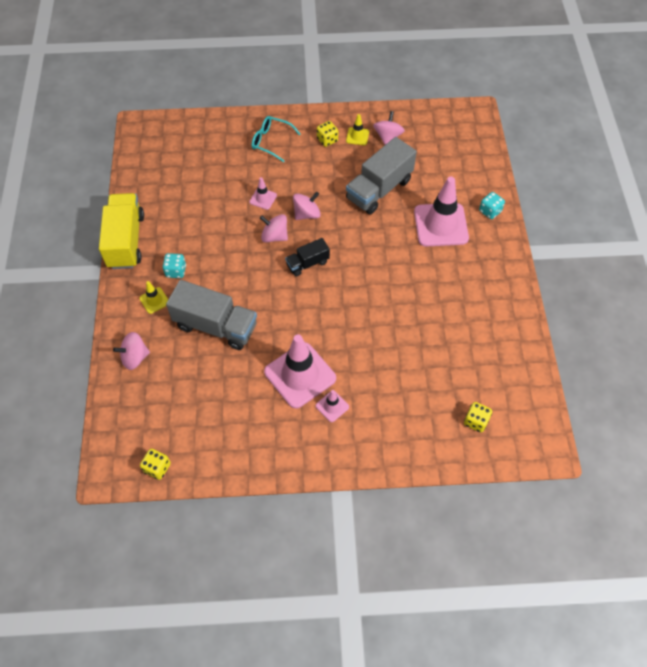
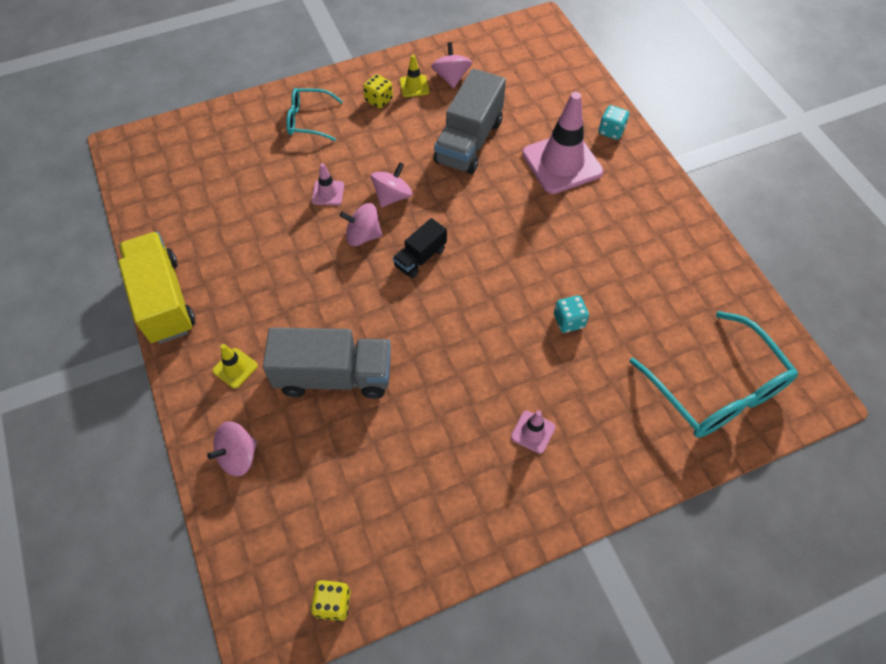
camera: 20 degrees left, 0 degrees up
(176, 271) = (249, 320): turquoise dice -> turquoise dice (568, 321)
(300, 375) = (473, 404): pink traffic cone -> none
(476, 421) = (717, 390): yellow dice -> turquoise glasses

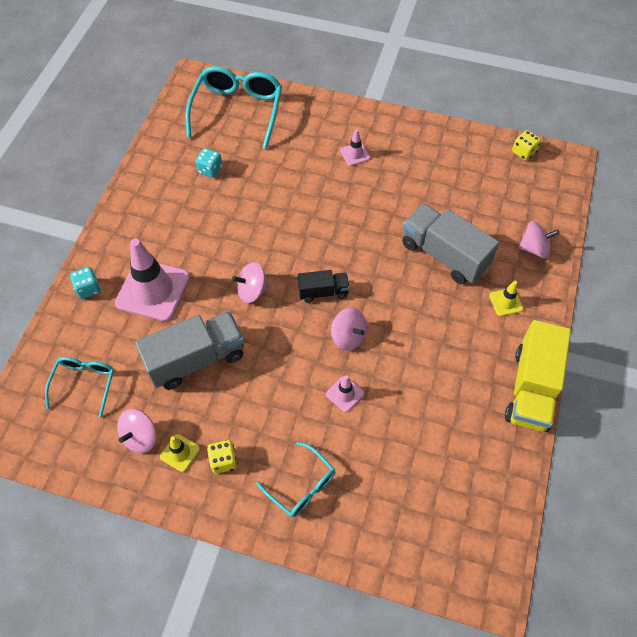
camera: 140 degrees left, 0 degrees up
(392, 196) = (299, 354): pink spinning top -> pink spinning top (252, 291)
(528, 79) = (85, 383): none -> turquoise glasses
(568, 321) = (273, 191): turquoise dice -> turquoise dice (210, 170)

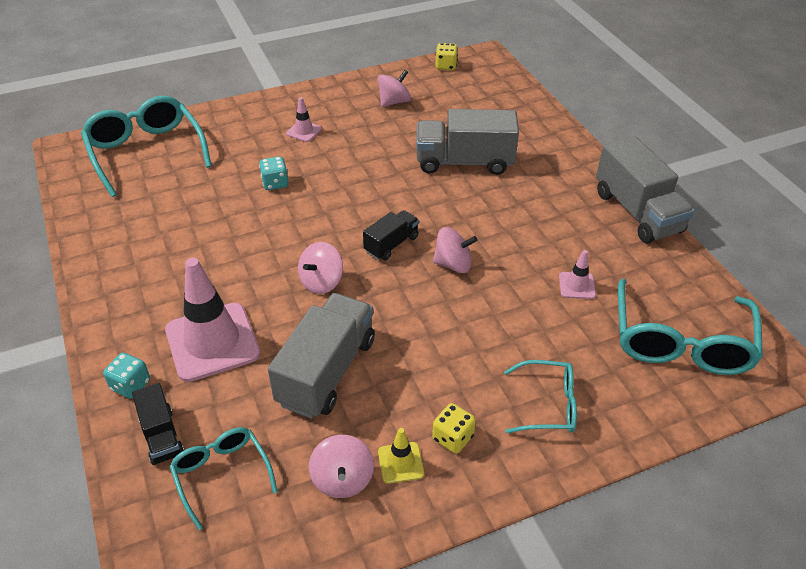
camera: 40 degrees left, 15 degrees down
(76, 335) = (161, 436): none -> black truck
(210, 170) = (167, 211): turquoise dice -> turquoise dice (275, 183)
(344, 394) = (500, 308): pink traffic cone -> pink traffic cone (577, 285)
(440, 514) = (680, 342): none -> turquoise glasses
(506, 302) = (550, 167): yellow traffic cone -> none
(531, 388) = (637, 212): yellow truck -> grey truck
(534, 248) = (528, 122): pink spinning top -> pink spinning top (394, 102)

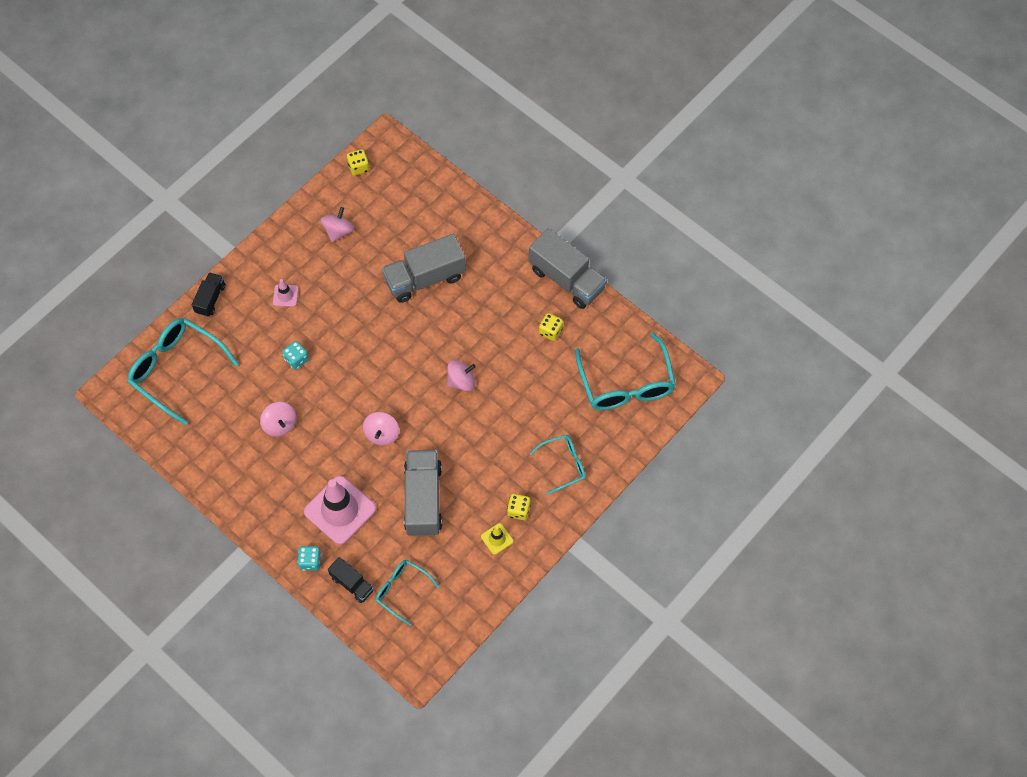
camera: 25 degrees left, 20 degrees up
(342, 479) = (470, 563): pink spinning top -> pink spinning top (280, 424)
(391, 244) = (411, 381): black truck -> black truck (210, 299)
(577, 285) = (548, 365): pink traffic cone -> none
(594, 253) = (550, 331): none -> yellow dice

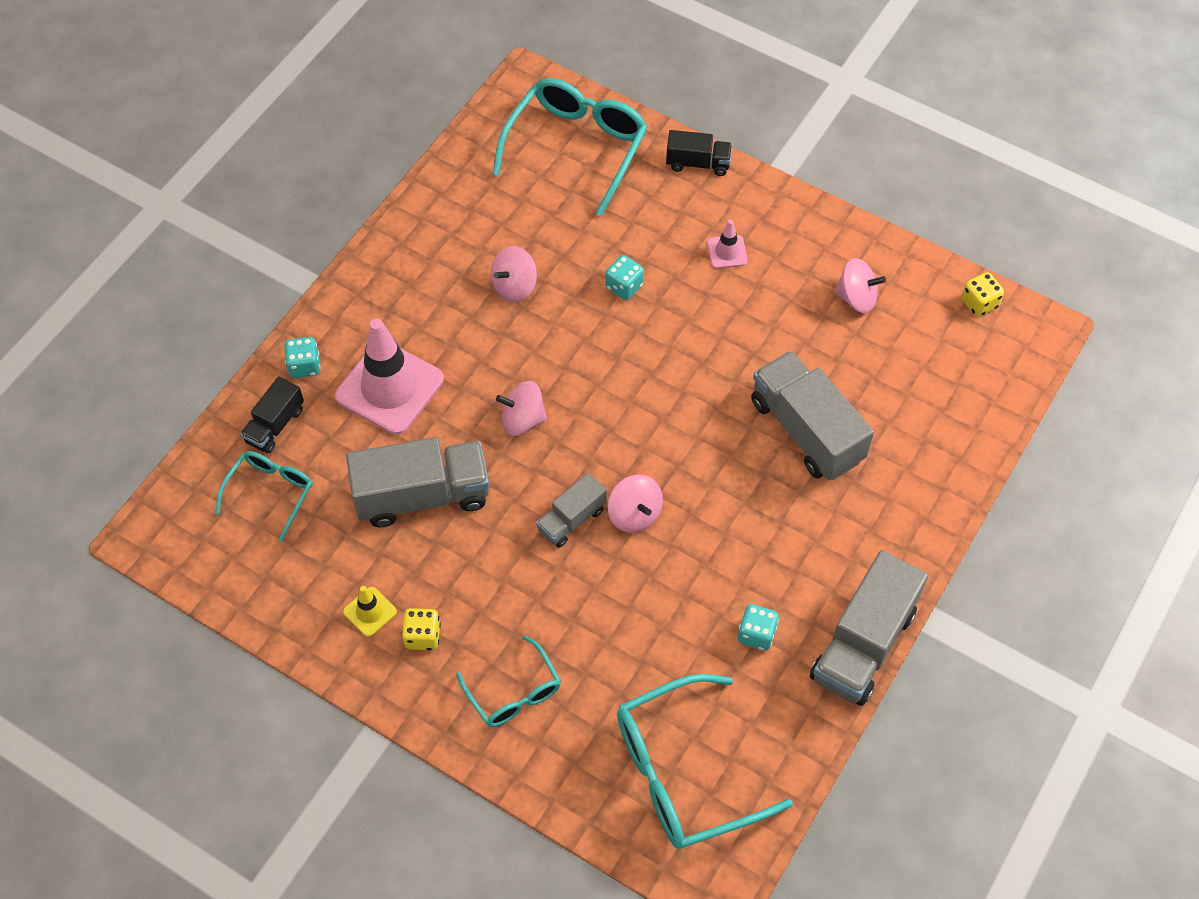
camera: 80 degrees right, 5 degrees down
(458, 416) = (571, 519): none -> grey truck
(550, 331) = (756, 634): yellow dice -> turquoise dice

